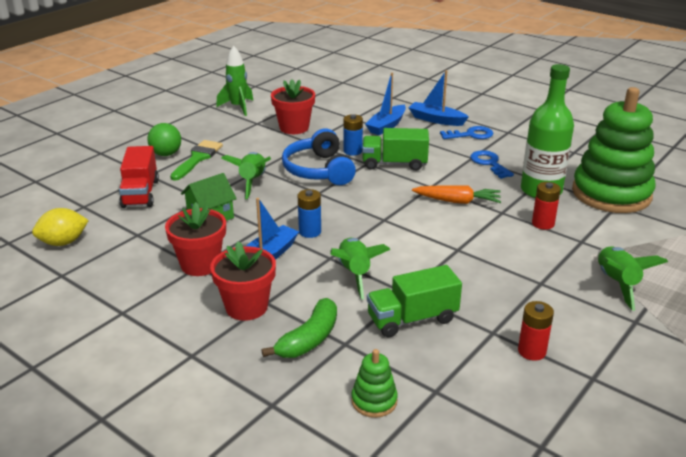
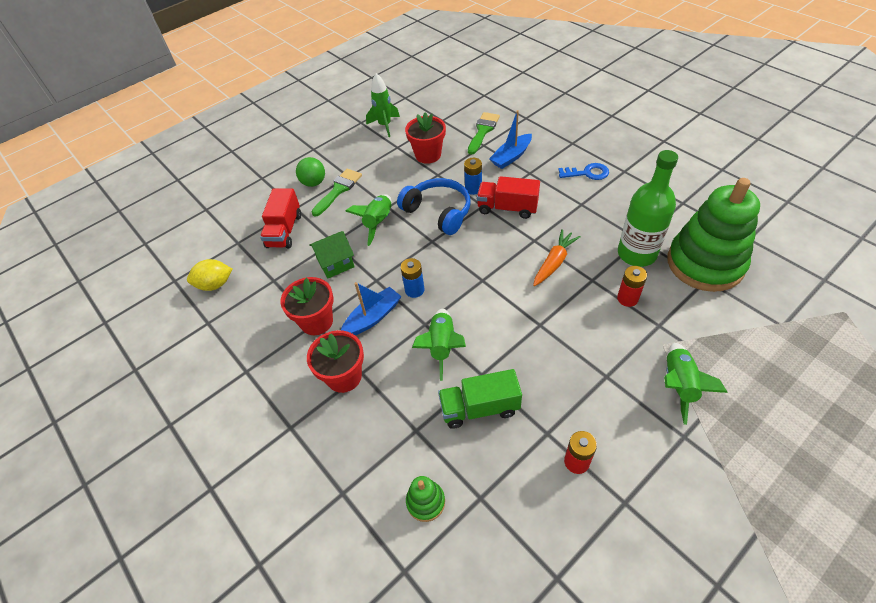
camera: 15 degrees right, 20 degrees up
(309, 339) = (387, 421): green banana -> none
(319, 170) = (438, 212): blue headphones -> blue headphones turned 135 degrees clockwise
(350, 108) = (483, 131): none -> green brush
(394, 164) = (507, 208): green truck -> red truck
(436, 120) = (559, 151): blue boat -> none
(458, 201) = (554, 262): orange carrot -> orange carrot turned 75 degrees counterclockwise
(489, 163) = (596, 213): blue key -> none

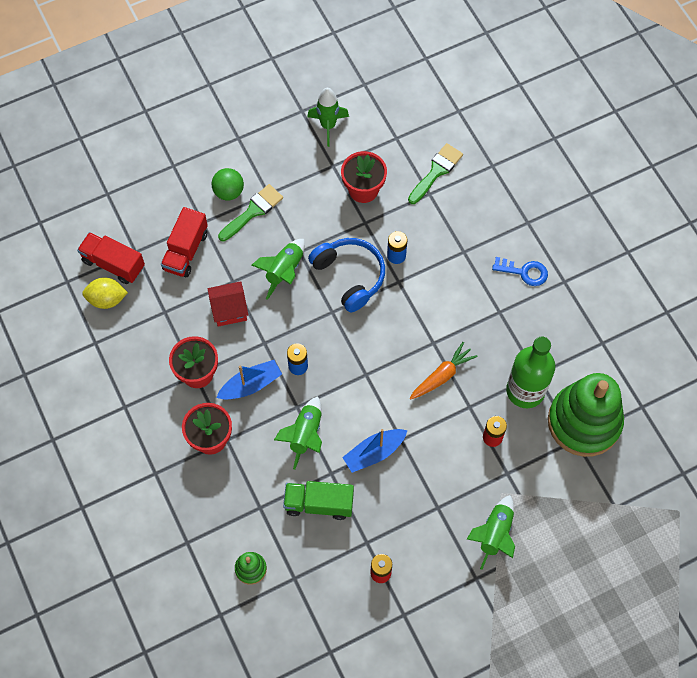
camera: 10 degrees right, 15 degrees up
(335, 263) = (229, 310): green house -> red house
(507, 208) = (422, 293): red truck -> red truck (113, 264)
(511, 157) = (453, 222): blue boat -> blue boat (374, 453)

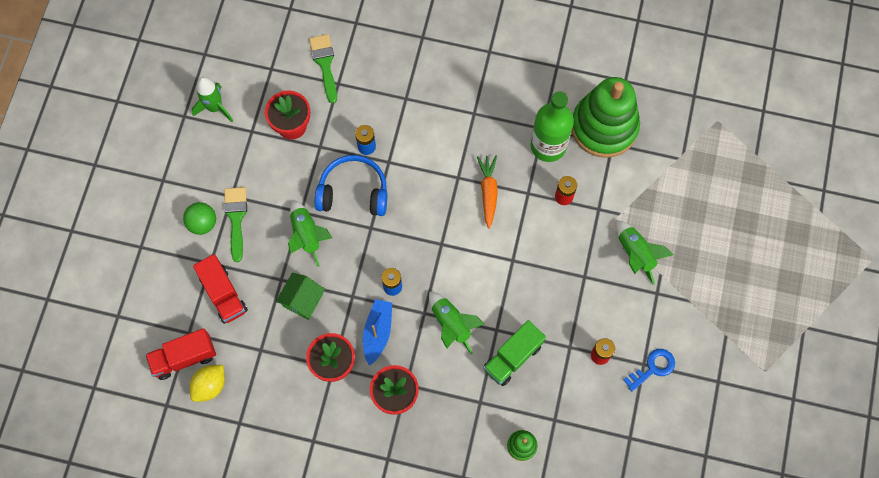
camera: 50 degrees left, 5 degrees up
(229, 310) = (302, 300): red house -> green house
(374, 453) = (506, 287): blue boat -> none
(524, 272) = (458, 71): blue key -> blue key (653, 368)

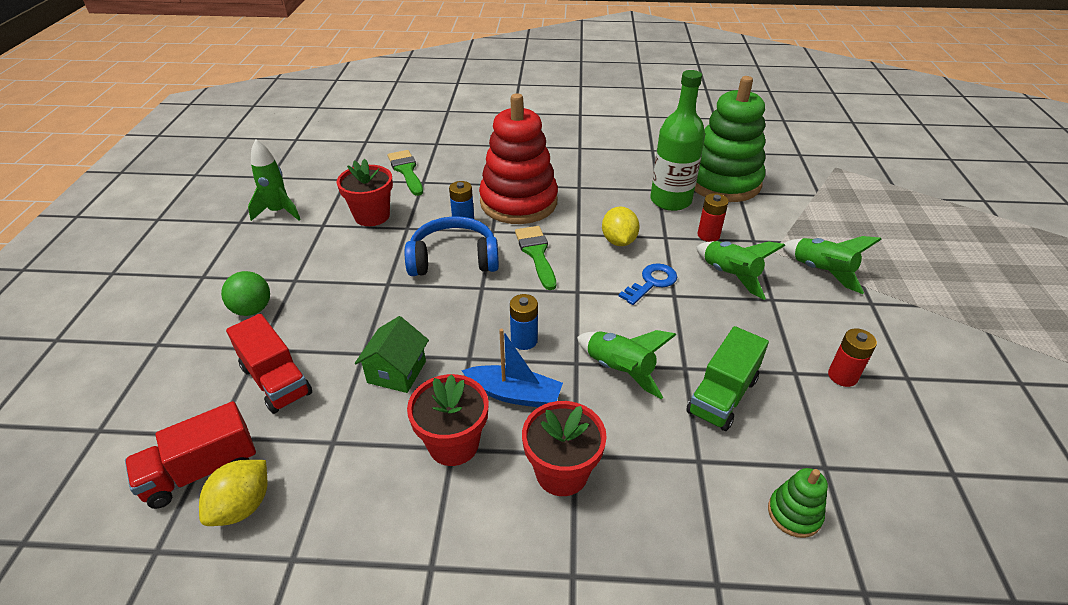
camera: 10 degrees left, 30 degrees down
(236, 218) = (300, 299): green brush -> green brush (536, 253)
(307, 235) = (397, 304): green rocket -> green rocket (730, 275)
(377, 332) = (514, 394): blue boat -> blue boat turned 105 degrees clockwise
(417, 127) = (518, 202): none -> red stacking toy
(488, 192) = (618, 241): orange carrot -> yellow lemon
(653, 368) = (923, 380): blue key -> blue key (652, 282)

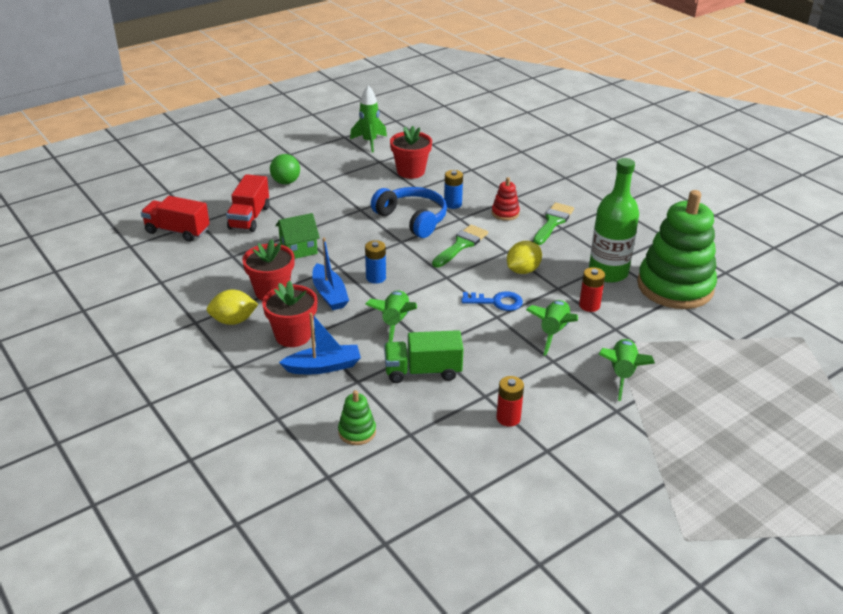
camera: 50 degrees right, 5 degrees down
(243, 506) = (172, 253): yellow lemon -> yellow lemon (233, 321)
(406, 170) = (473, 157): green brush -> green brush (553, 222)
(518, 202) = (505, 213): red stacking toy -> red stacking toy, size x0.41
(648, 477) = (323, 367): none -> blue boat

